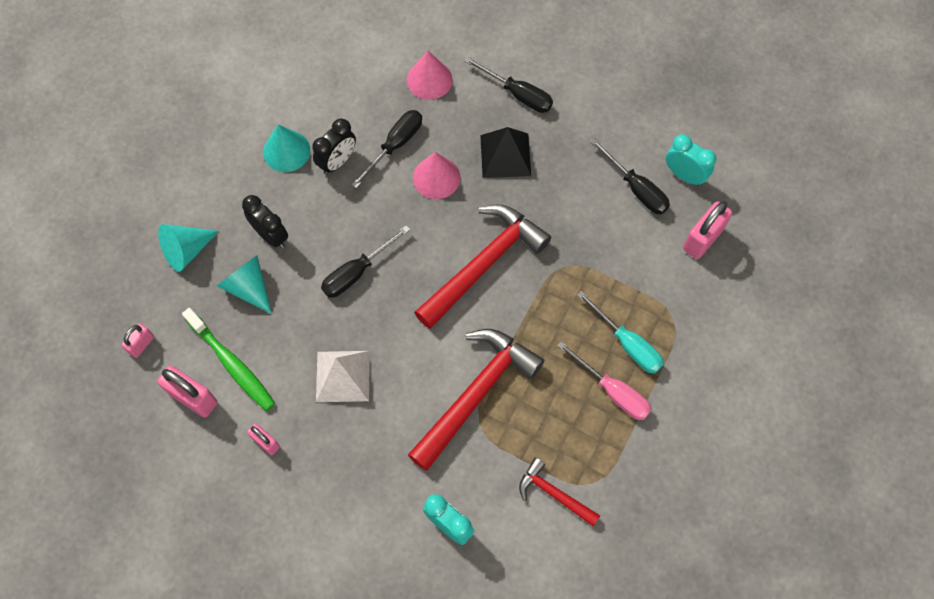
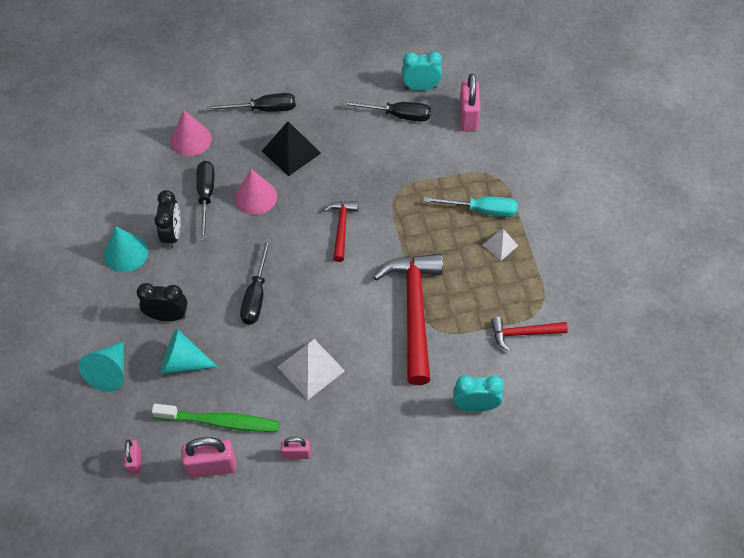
camera: 40 degrees left, 10 degrees down
(484, 264) = (341, 228): red hammer -> red hammer, size x0.52
(612, 391) = (500, 245): pink screwdriver -> white pyramid

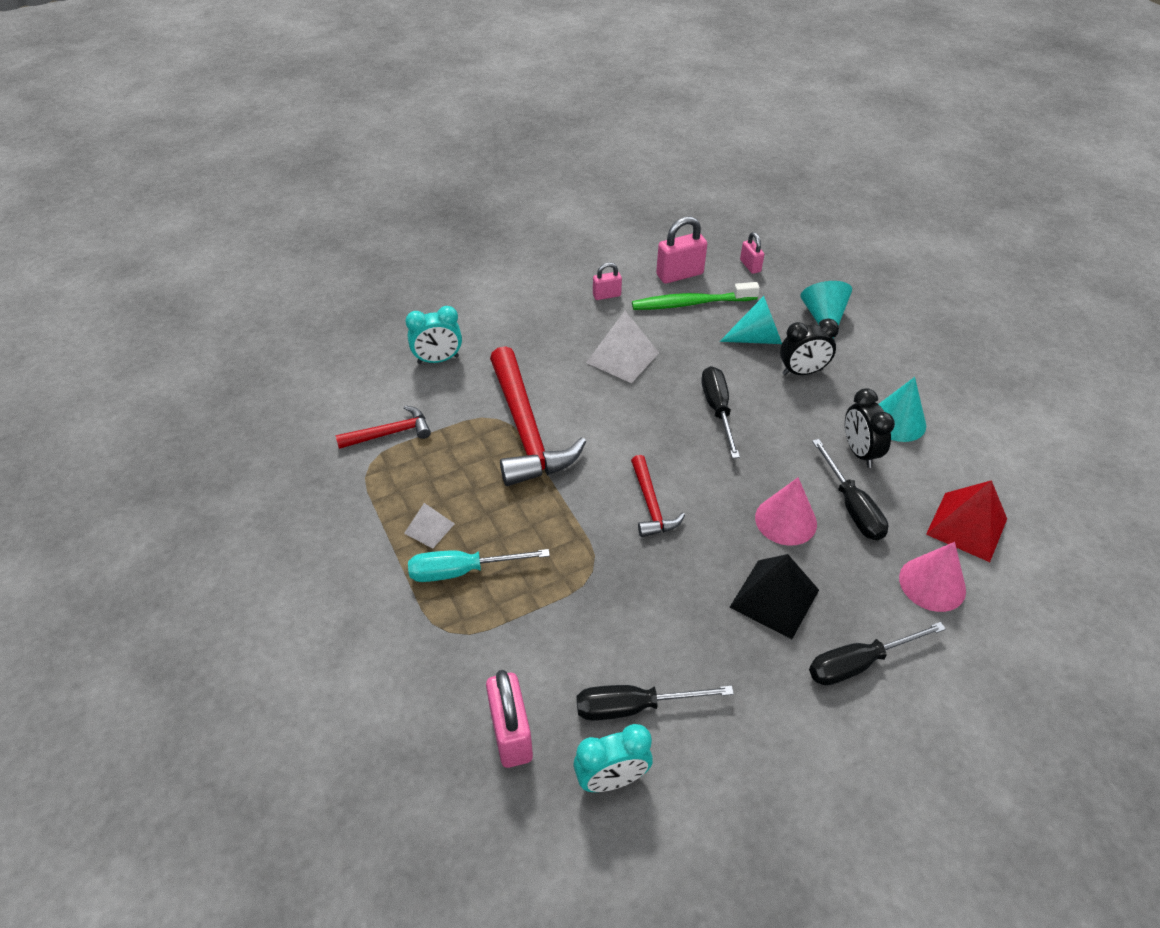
camera: 165 degrees right, 10 degrees down
(141, 167) = (967, 526): none -> red pyramid

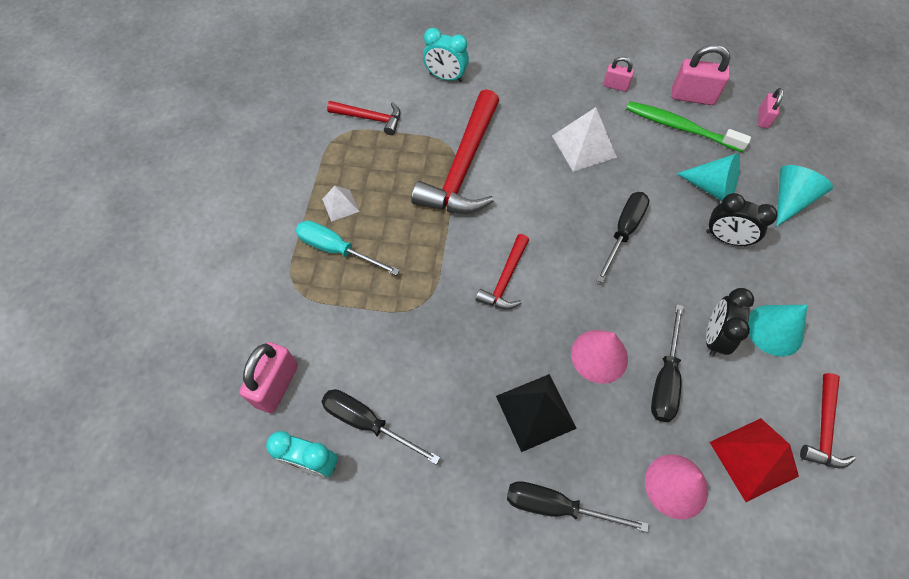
camera: 35 degrees right, 15 degrees up
(992, 473) = (823, 428): none -> red hammer

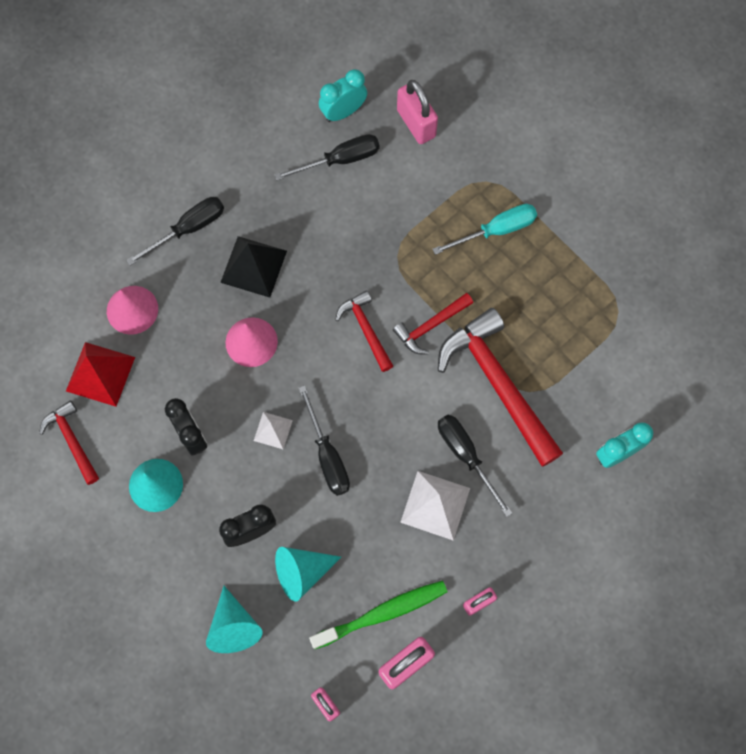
camera: 130 degrees right, 10 degrees up
(340, 205) = (538, 261): white pyramid -> white pyramid (273, 430)
(370, 118) = (617, 349): red hammer -> red hammer (430, 326)
(665, 379) = (197, 370): black screwdriver -> black screwdriver (466, 455)

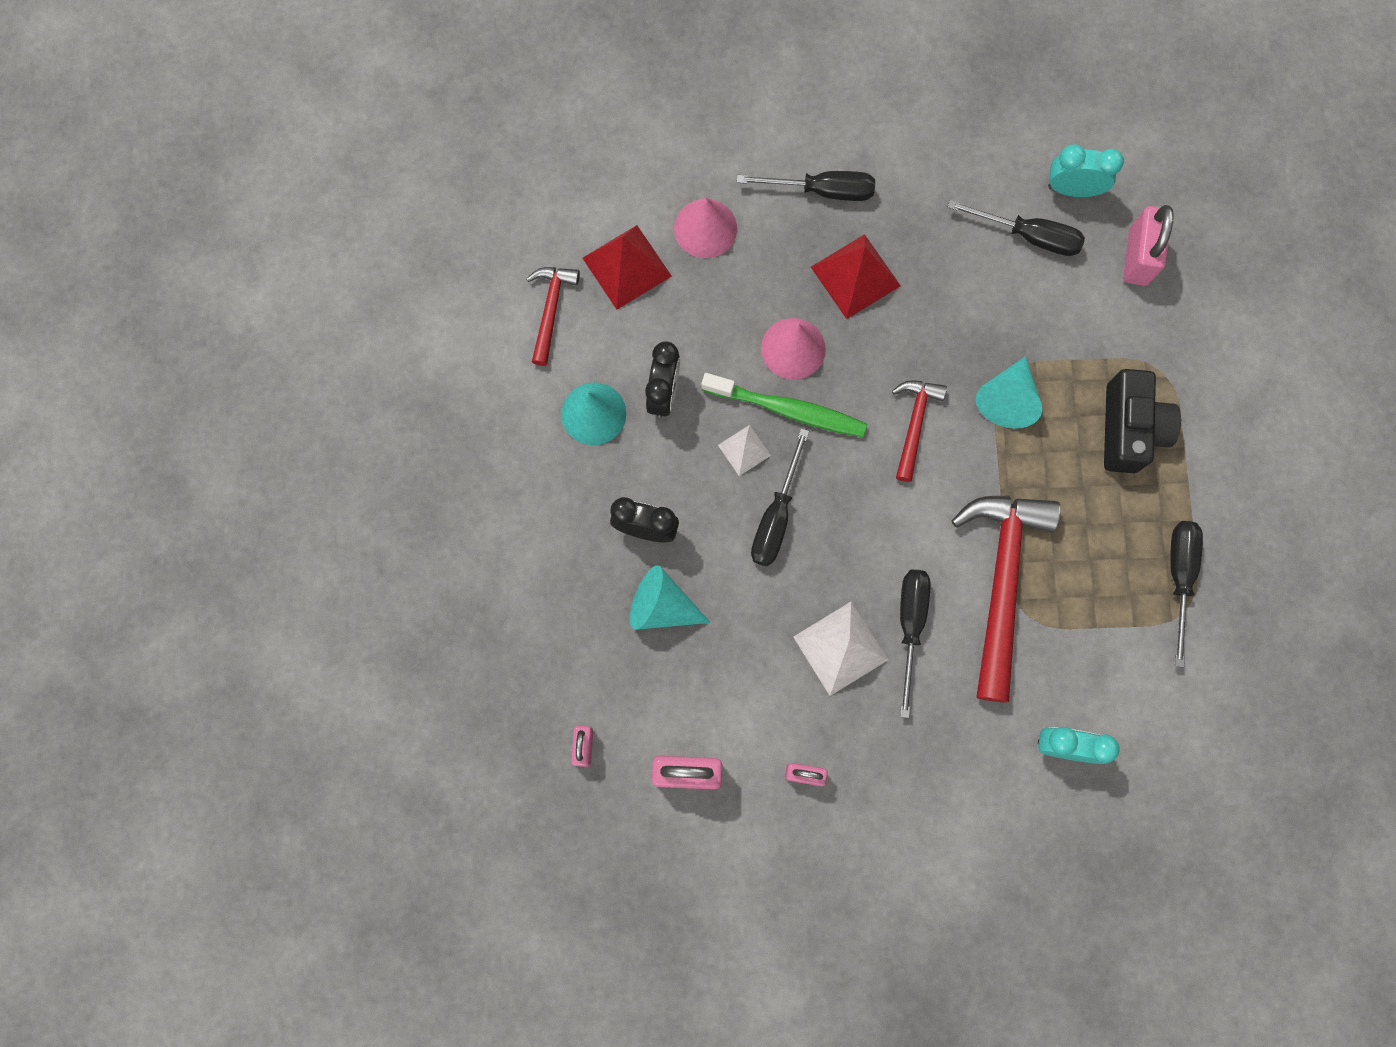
camera: 40 degrees right, 5 degrees up
(234, 626) = (558, 604): turquoise cone -> turquoise cone (1007, 399)
(253, 266) = (855, 276): black pyramid -> red pyramid
(382, 613) = (704, 707): green toothbrush -> green toothbrush (787, 409)
(430, 326) = (981, 472): red hammer -> none
(496, 230) = (1129, 429): turquoise screwdriver -> black camera
(598, 296) = (1179, 577): none -> black screwdriver

